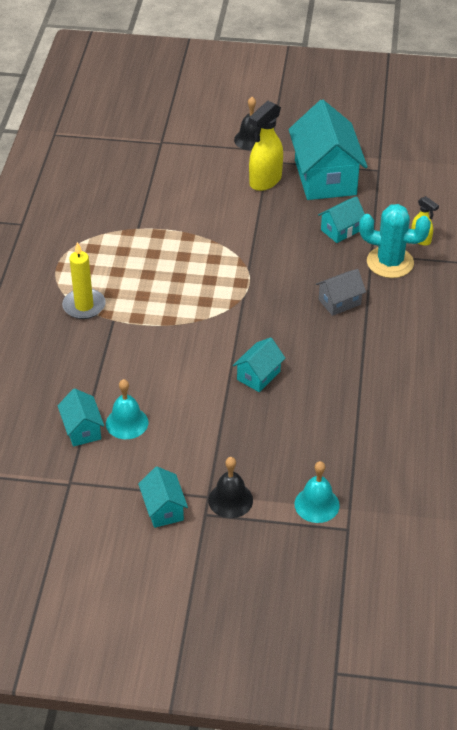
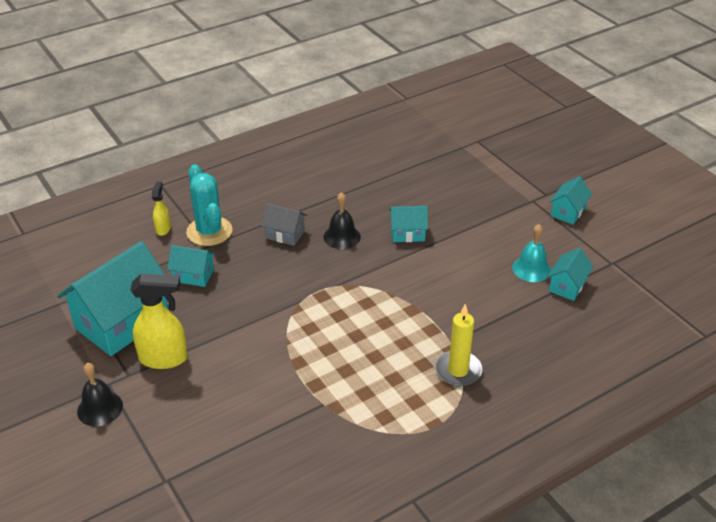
camera: 130 degrees left, 5 degrees down
(230, 500) = (522, 190): black bell -> black bell (342, 236)
(317, 504) = (477, 159): turquoise bell -> none

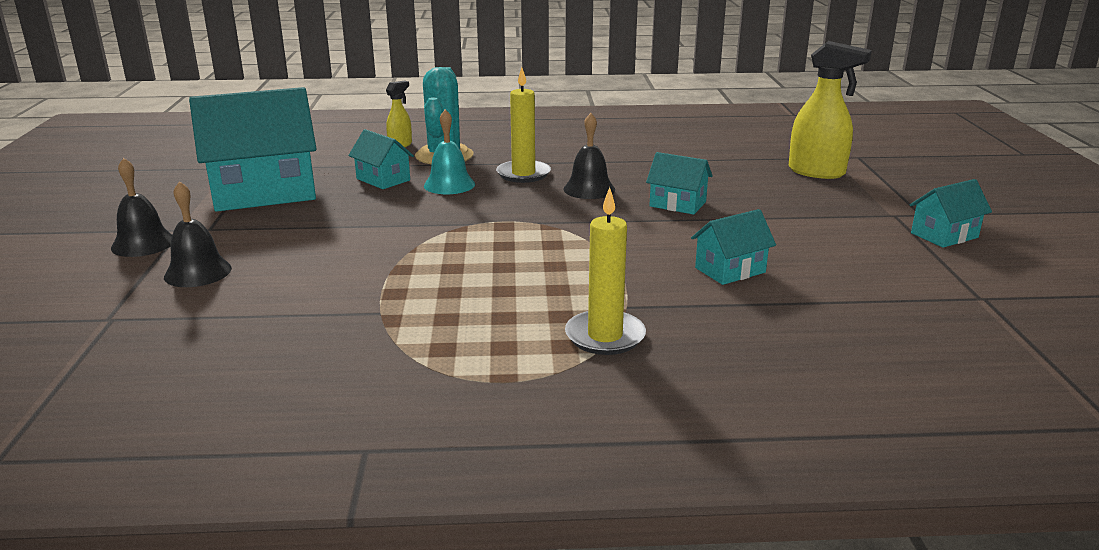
camera: 30 degrees right, 15 degrees down
(164, 358) = (262, 227): yellow spray bottle -> yellow spray bottle (817, 172)
(172, 418) = (198, 272): none -> black bell
(285, 234) = (523, 174): grey house -> yellow candle
(531, 269) = (831, 271): turquoise bell -> turquoise bell (449, 185)
(567, 286) = (876, 301): turquoise house -> turquoise house (730, 270)

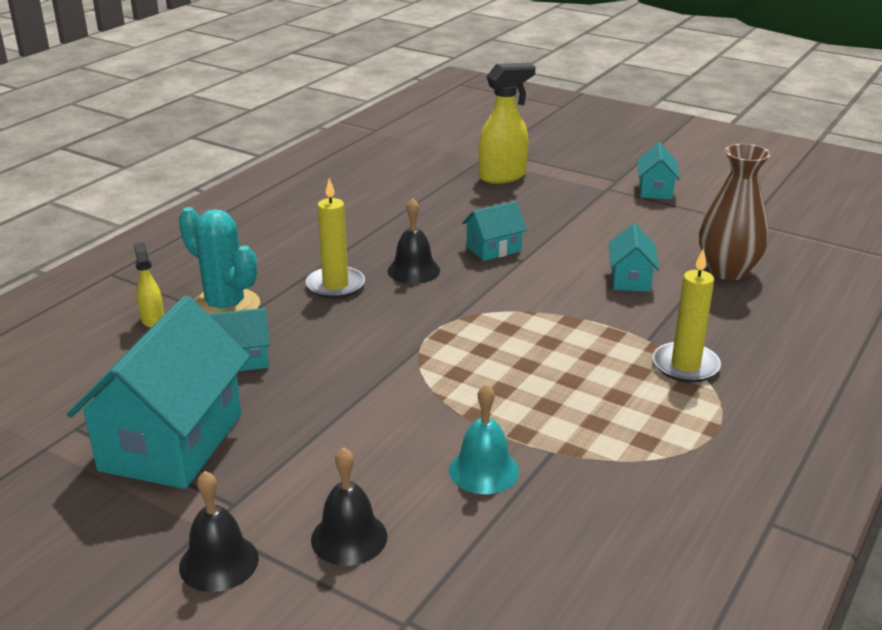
camera: 55 degrees left, 5 degrees up
(449, 185) = (308, 329): turquoise bell -> turquoise bell (484, 470)
(842, 312) = (728, 271): none -> brown vase

